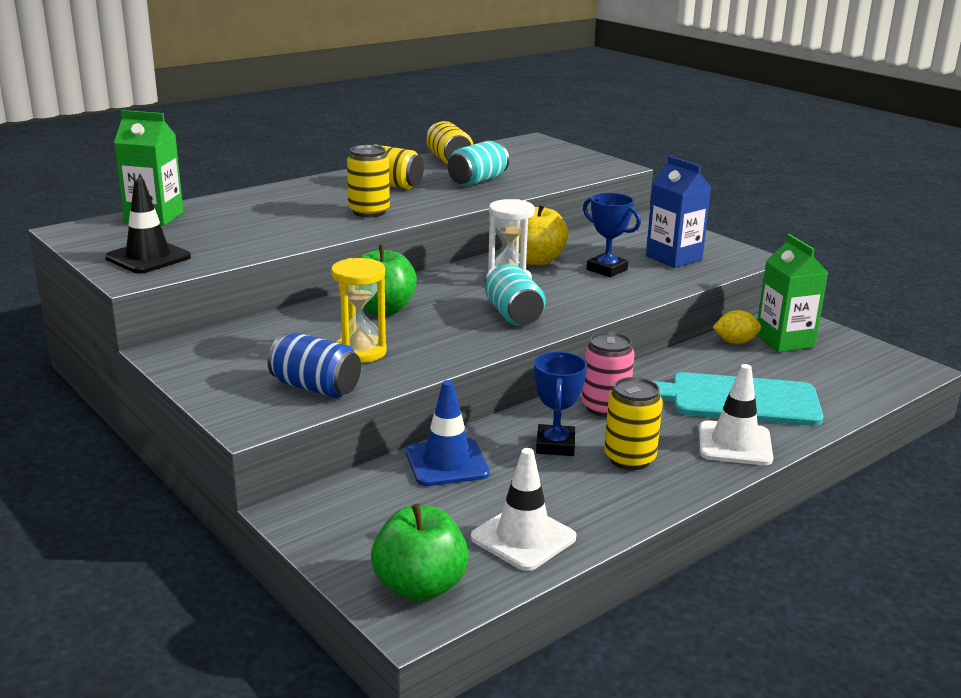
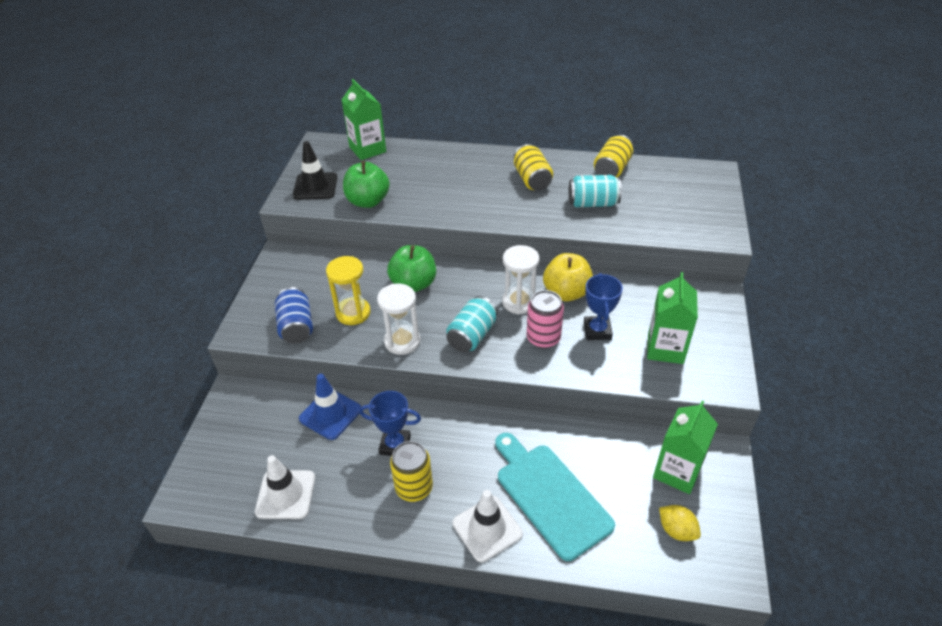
camera: 50 degrees right, 20 degrees up
(369, 212) = (476, 203): yellow can -> none
(420, 587) = (208, 484): green apple -> green apple (368, 201)
(456, 346) = (402, 341): none -> white hourglass
(555, 445) = (395, 445): blue trophy -> blue trophy turned 45 degrees clockwise
(605, 407) = (464, 438): pink can -> pink can (543, 338)
(673, 258) = (665, 348): blue carton -> green carton
(735, 342) = (638, 446): yellow lemon -> yellow lemon (676, 530)

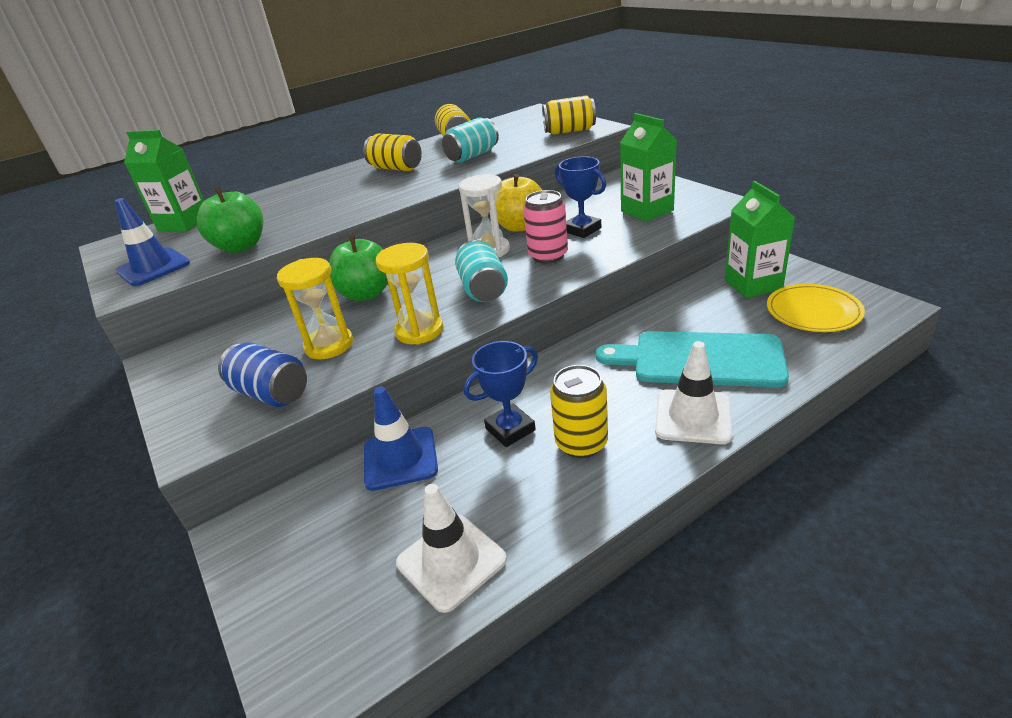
camera: 40 degrees left, 10 degrees down
(315, 186) = (153, 267): black traffic cone -> blue traffic cone
(402, 341) = (419, 331): white hourglass -> yellow hourglass
(676, 530) = (813, 312): yellow lemon -> yellow plate
(696, 224) = (569, 131): none -> yellow can

